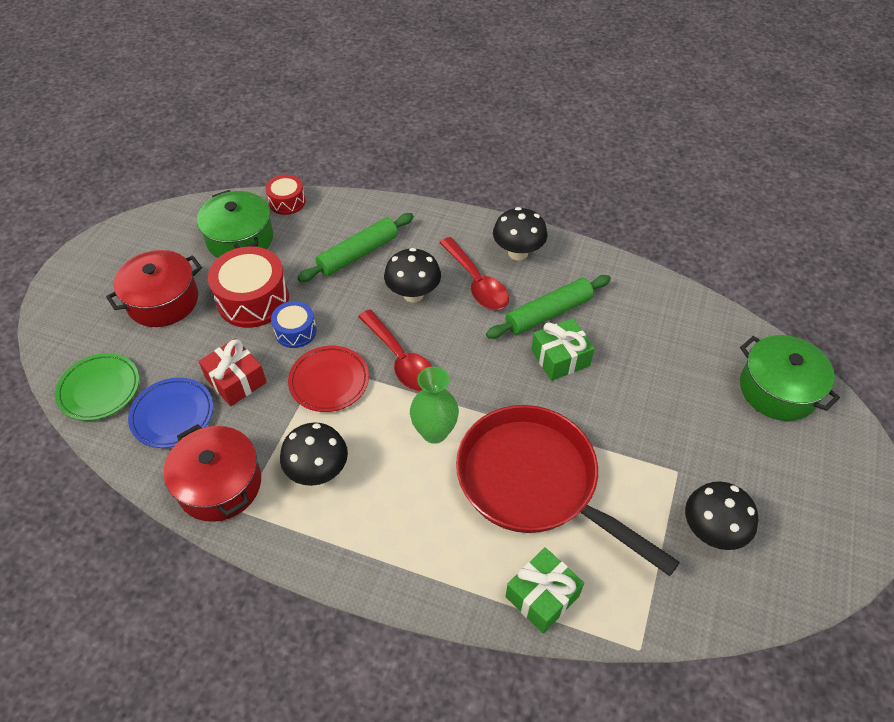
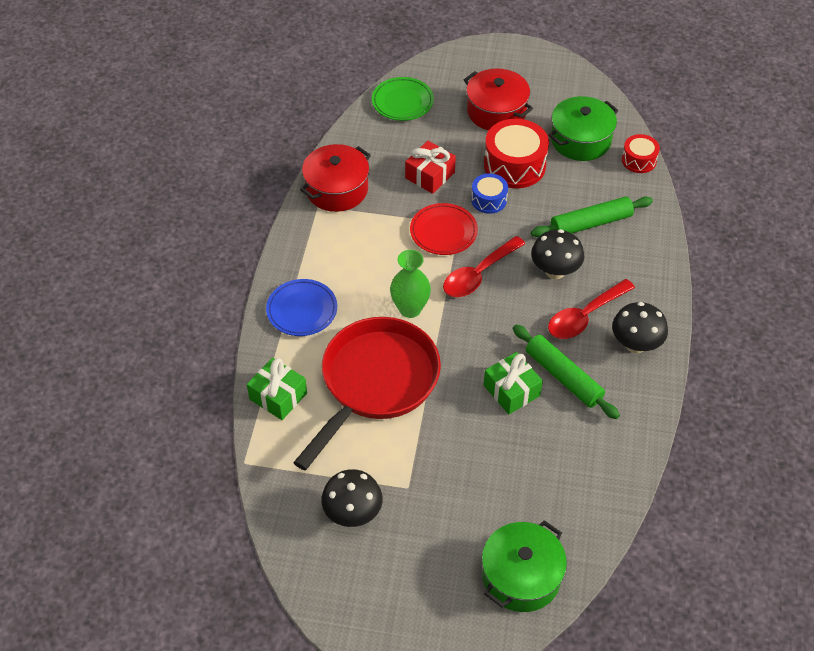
camera: 80 degrees right, 0 degrees up
(172, 415) = (389, 148): blue plate -> blue plate (302, 310)
(318, 471) = (358, 242): black mushroom -> none
(358, 254) = (591, 223): green rolling pin -> green rolling pin turned 60 degrees counterclockwise

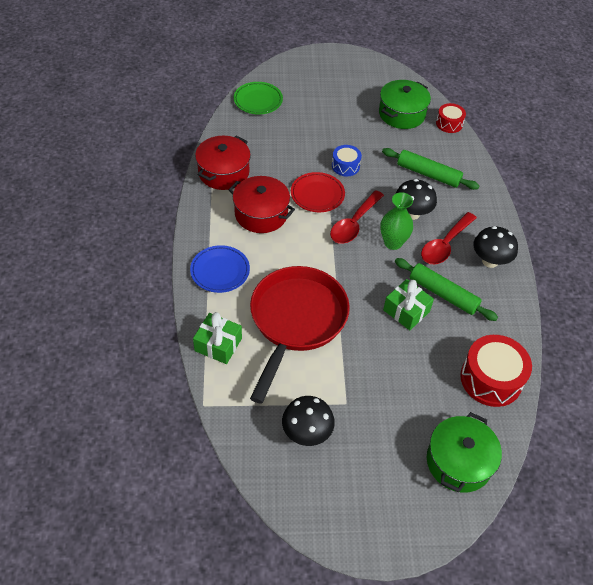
camera: 15 degrees left, 0 degrees up
(410, 309) = (307, 258): green vase -> green vase (393, 243)
(430, 175) = (294, 153): red gift -> none
(496, 111) = (332, 100): red pot -> red pot (261, 214)
(514, 165) = (357, 138): red drum -> red drum (491, 379)
(591, 223) = (428, 174): green rolling pin -> green rolling pin turned 60 degrees clockwise

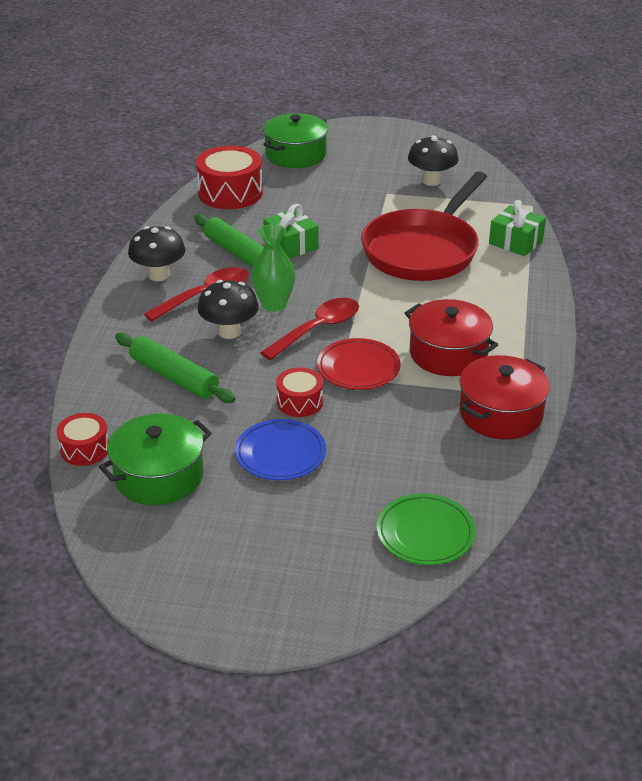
camera: 165 degrees left, 15 degrees down
(220, 271) = (511, 300): blue plate -> blue plate (280, 454)
(345, 166) = (299, 402): blue drum -> red drum

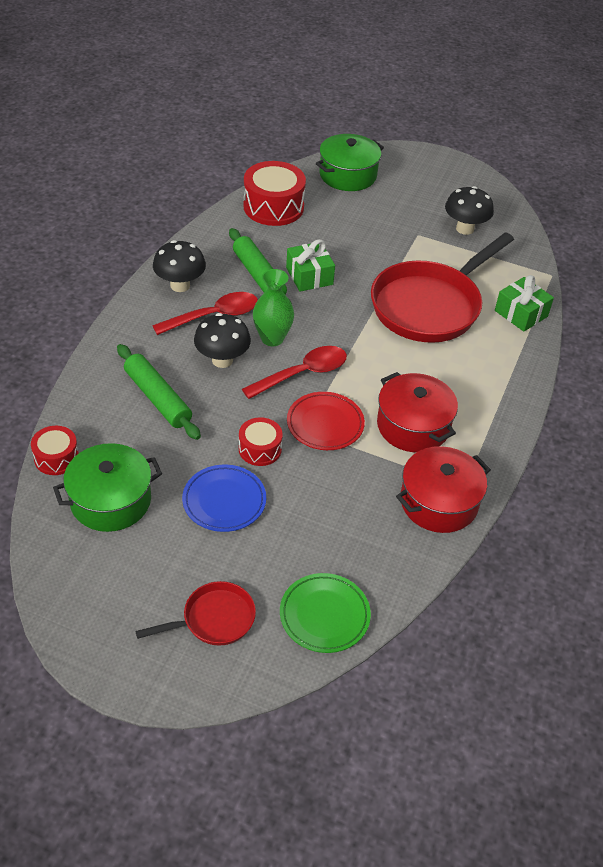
camera: 10 degrees right, 10 degrees up
(311, 560) = (214, 619): none -> red pan

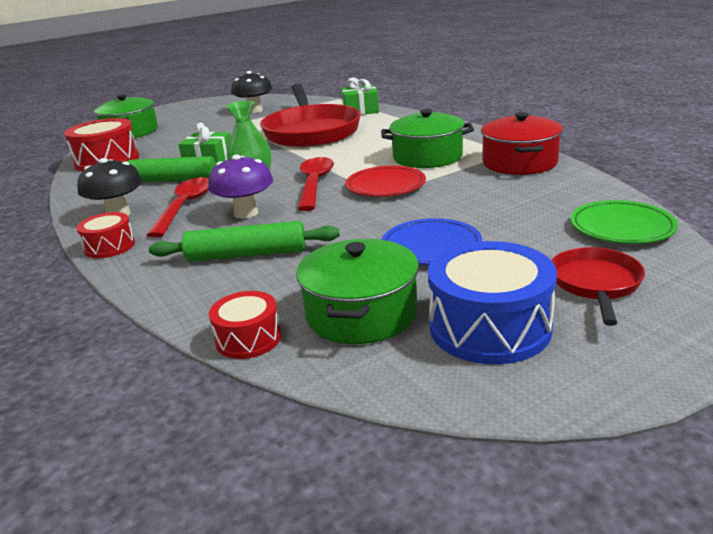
camera: 50 degrees left, 20 degrees down
(126, 575) = (489, 327): none -> blue drum
(222, 360) = (246, 213): black mushroom -> purple mushroom
(260, 449) = (382, 217): red drum -> red drum (109, 246)
(413, 426) = (427, 157): red pot -> green pot

